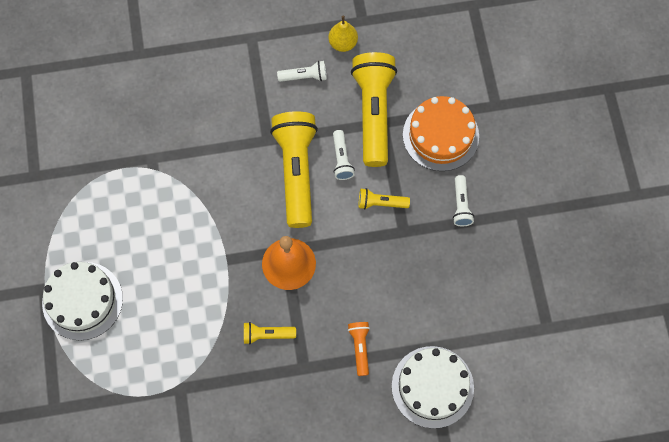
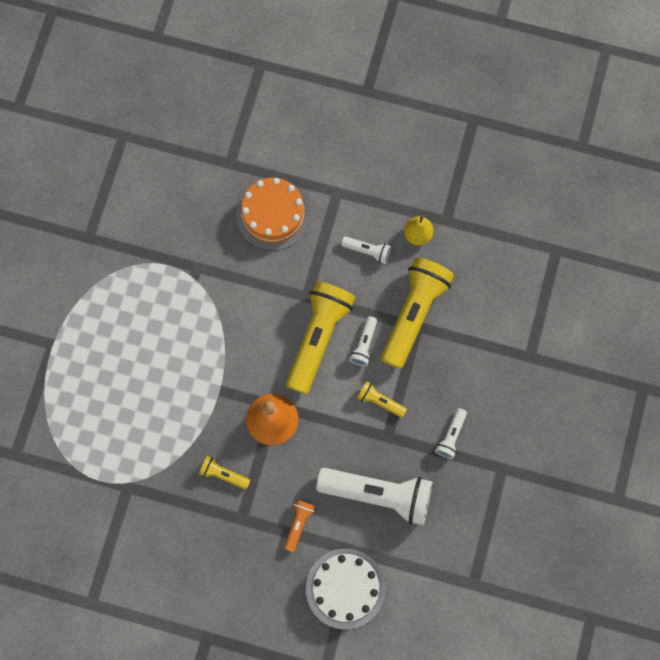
camera: 25 degrees right, 5 degrees up
(82, 301) = (80, 370): white cake -> none
(421, 286) = (379, 494): none -> white flashlight
(440, 135) = (464, 362): orange cake -> orange cake (273, 215)

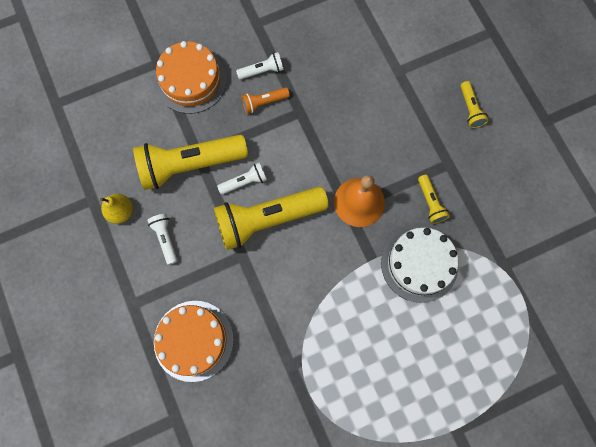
camera: 130 degrees left, 0 degrees up
(298, 524) = (415, 123): orange flashlight -> orange flashlight (264, 103)
(345, 588) = (429, 59): white cake -> white cake (419, 264)
(379, 401) = (278, 137): yellow flashlight -> yellow flashlight (470, 109)
(379, 494) = (346, 86): white flashlight -> none
(490, 371) = (191, 80): none -> orange cake

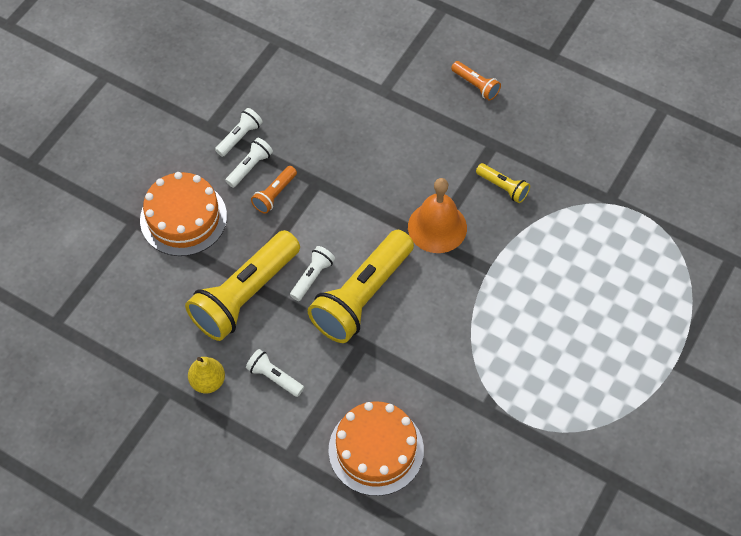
camera: 35 degrees left, 15 degrees down
(271, 43) = (239, 137): none -> white flashlight
(419, 264) = (534, 246): white cake -> none
(470, 109) = (476, 85): yellow flashlight -> orange flashlight

